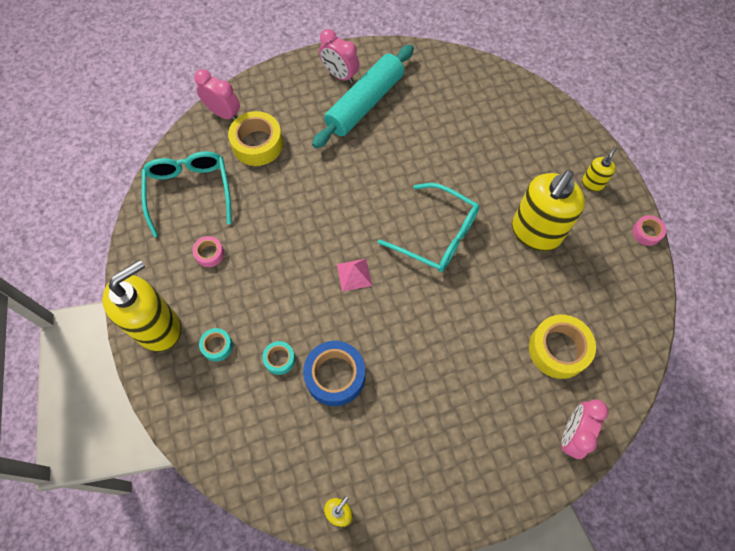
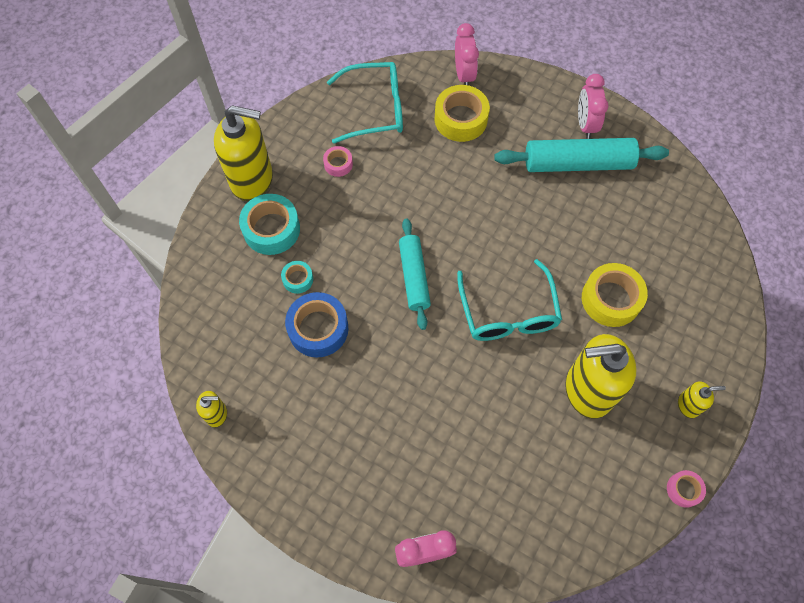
camera: 50 degrees right, 0 degrees up
(189, 192) = (375, 109): turquoise glasses -> turquoise glasses turned 45 degrees clockwise
(217, 346) = (271, 229): turquoise tape -> turquoise tape, size x1.91
(354, 274) = (414, 277): pink pyramid -> turquoise rolling pin
(558, 349) = (492, 487): yellow tape -> yellow tape (611, 299)

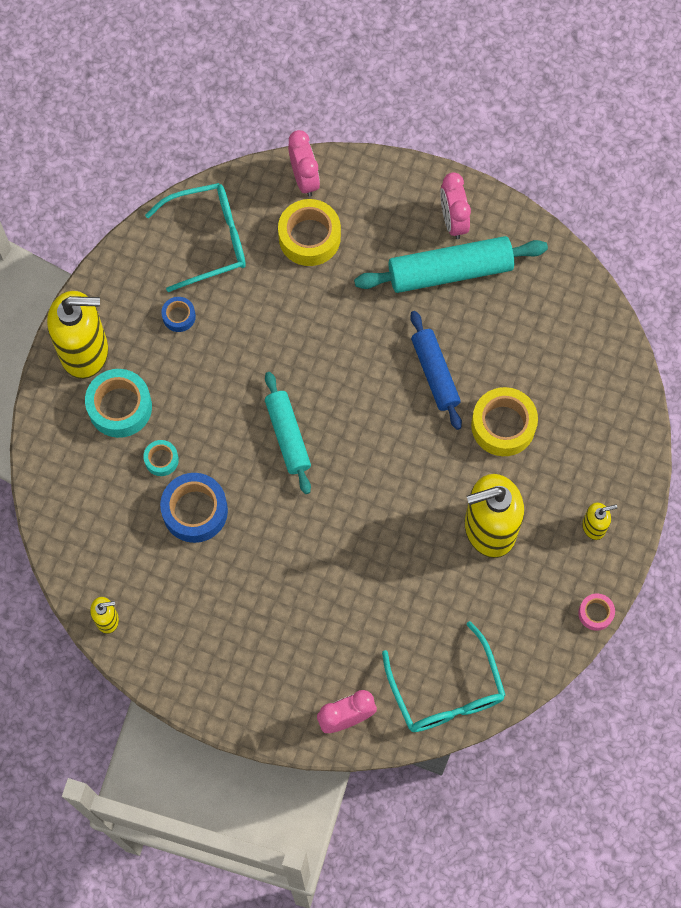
camera: 10 degrees left, 5 degrees up
(338, 164) = (179, 316): pink tape -> blue tape
(508, 313) = (395, 459): turquoise glasses -> turquoise glasses (446, 691)
(554, 245) = (435, 373): none -> blue rolling pin

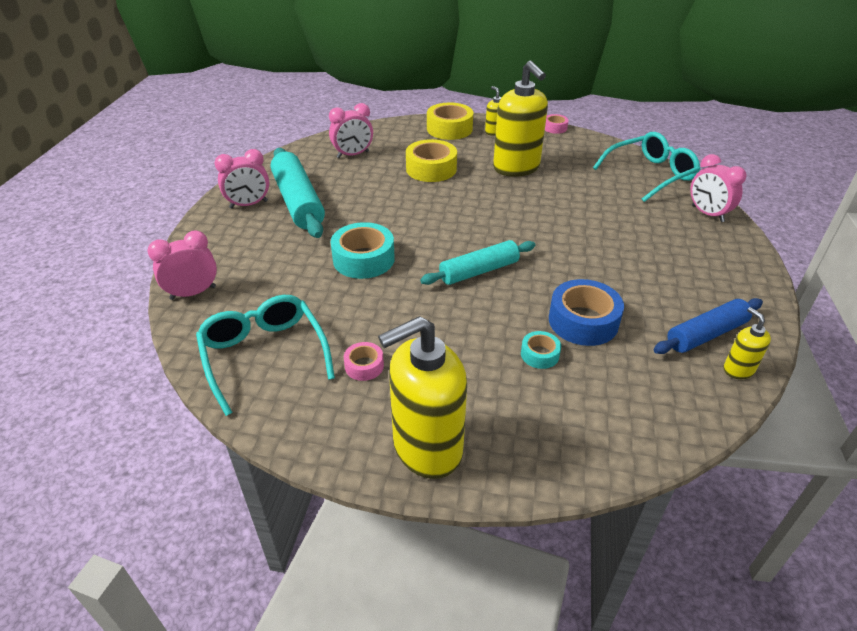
camera: 100 degrees left, 30 degrees down
(85, 351) = (427, 448): yellow soap dispenser -> yellow soap dispenser turned 105 degrees counterclockwise
(120, 407) = (490, 400): turquoise tape -> turquoise tape (363, 259)
(179, 316) = (364, 366): blue tape -> pink tape
(309, 237) = (263, 282): yellow tape -> yellow tape (449, 129)
(435, 373) = (395, 201): blue rolling pin -> blue rolling pin (706, 334)
(554, 338) = (353, 155): none -> pink clock

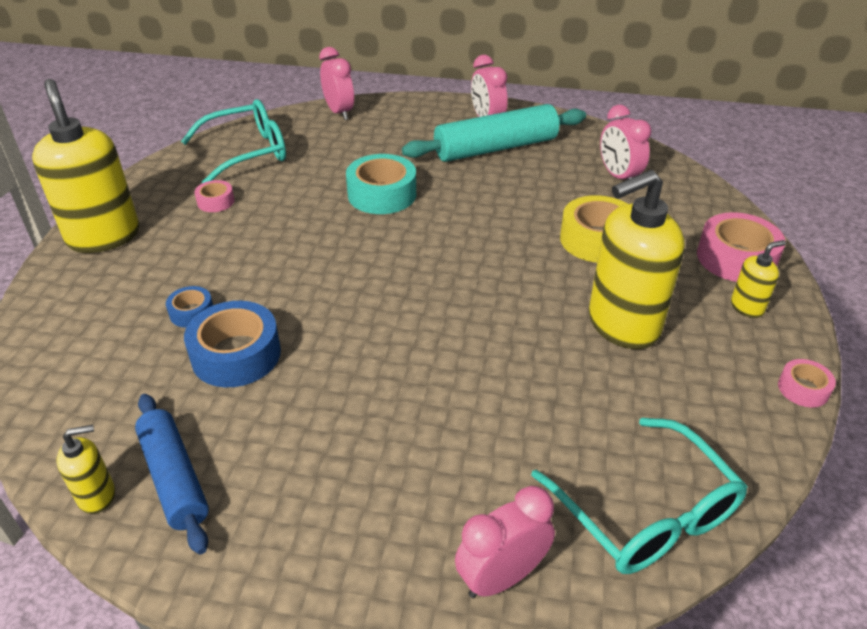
camera: 90 degrees right, 0 degrees up
(449, 129) = (736, 258): yellow tape -> pink tape
(479, 271) = (350, 275): turquoise rolling pin -> none
(539, 354) = (191, 312): turquoise tape -> blue tape

